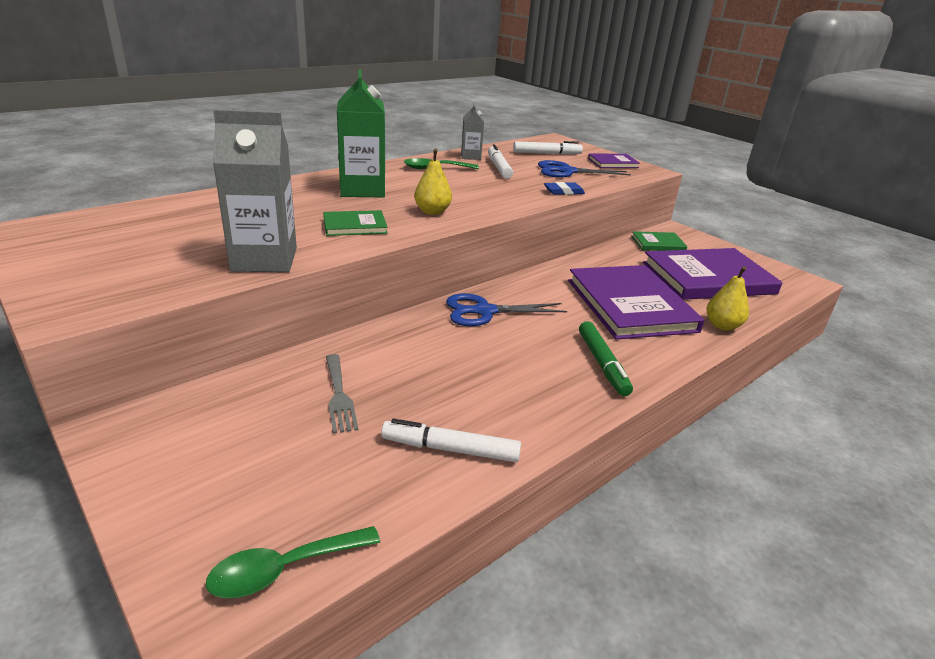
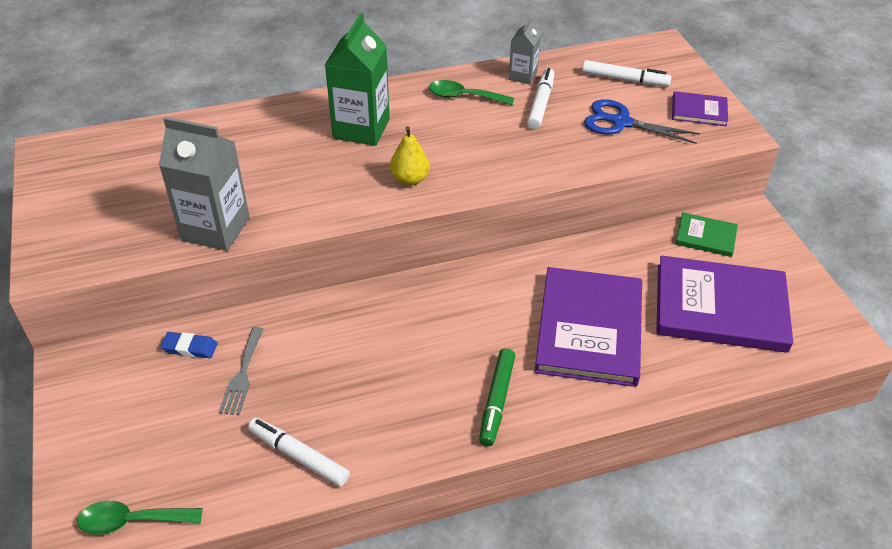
camera: 25 degrees right, 15 degrees up
(355, 226) = (320, 191): green book -> none
(484, 311) = (427, 303): blue scissors -> none
(563, 191) = (585, 164): blue eraser -> blue eraser (190, 347)
(722, 326) = (671, 383): yellow pear -> none

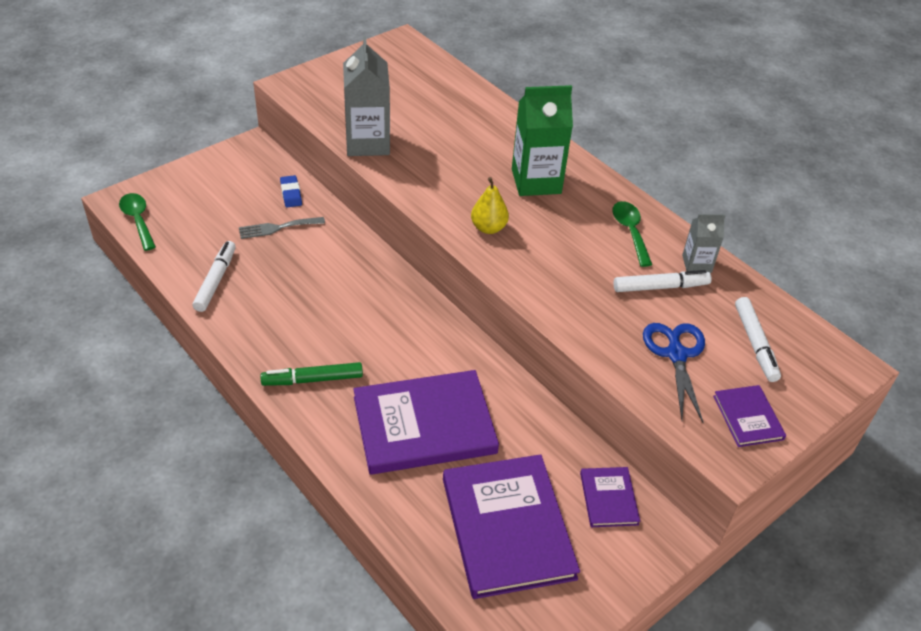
camera: 65 degrees right, 0 degrees up
(705, 237) = (608, 498): green book -> purple book

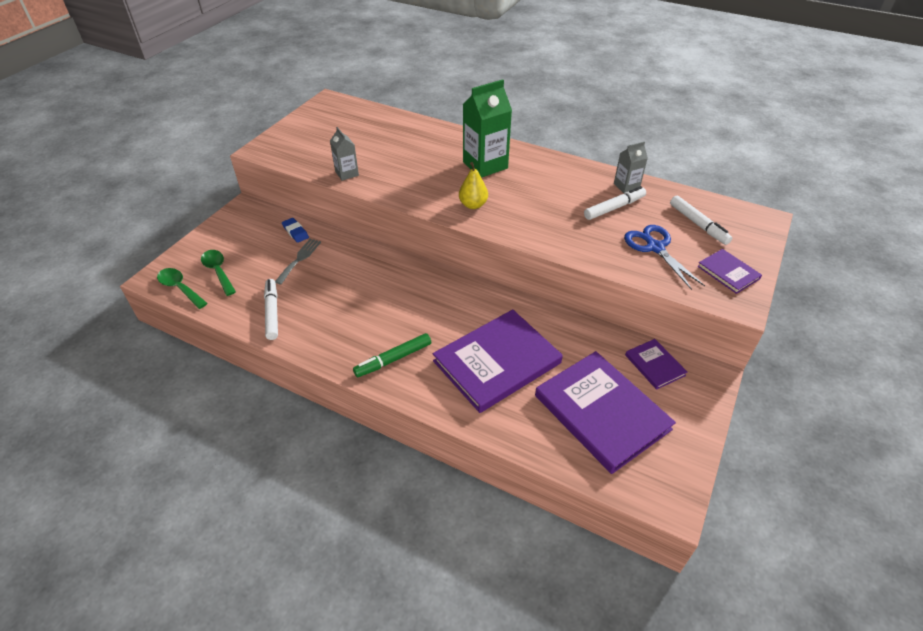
camera: 20 degrees left, 0 degrees up
(277, 228) = (299, 259): grey fork -> grey fork turned 150 degrees clockwise
(367, 143) = (347, 173): grey carton -> grey carton, size x0.55
(630, 231) = (570, 179): green spoon -> green spoon (218, 271)

